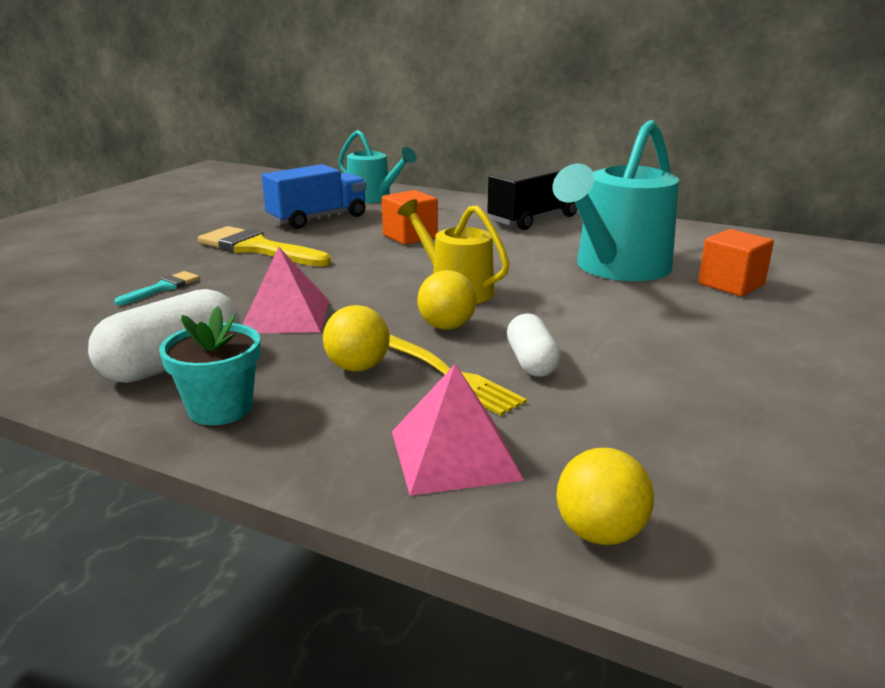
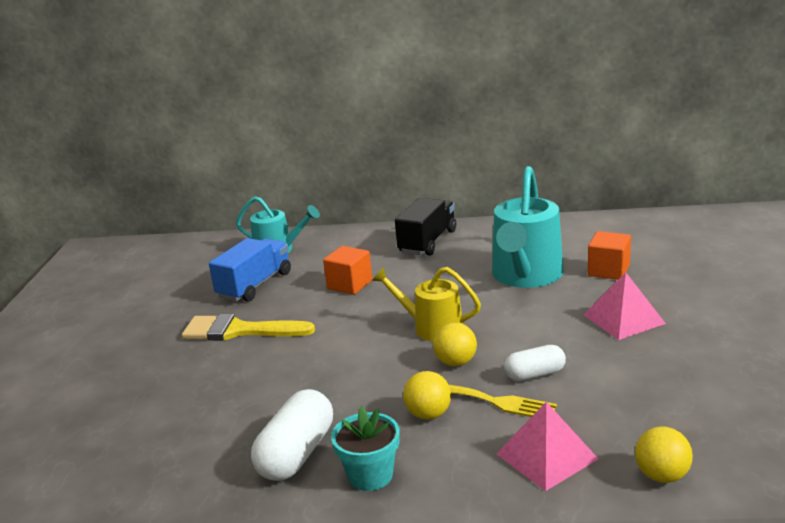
camera: 20 degrees left, 0 degrees up
(163, 288) = (206, 391): turquoise brush -> none
(286, 316) = (333, 388): pink pyramid -> pink pyramid (624, 319)
(531, 362) = (535, 374): white capsule -> white capsule turned 75 degrees counterclockwise

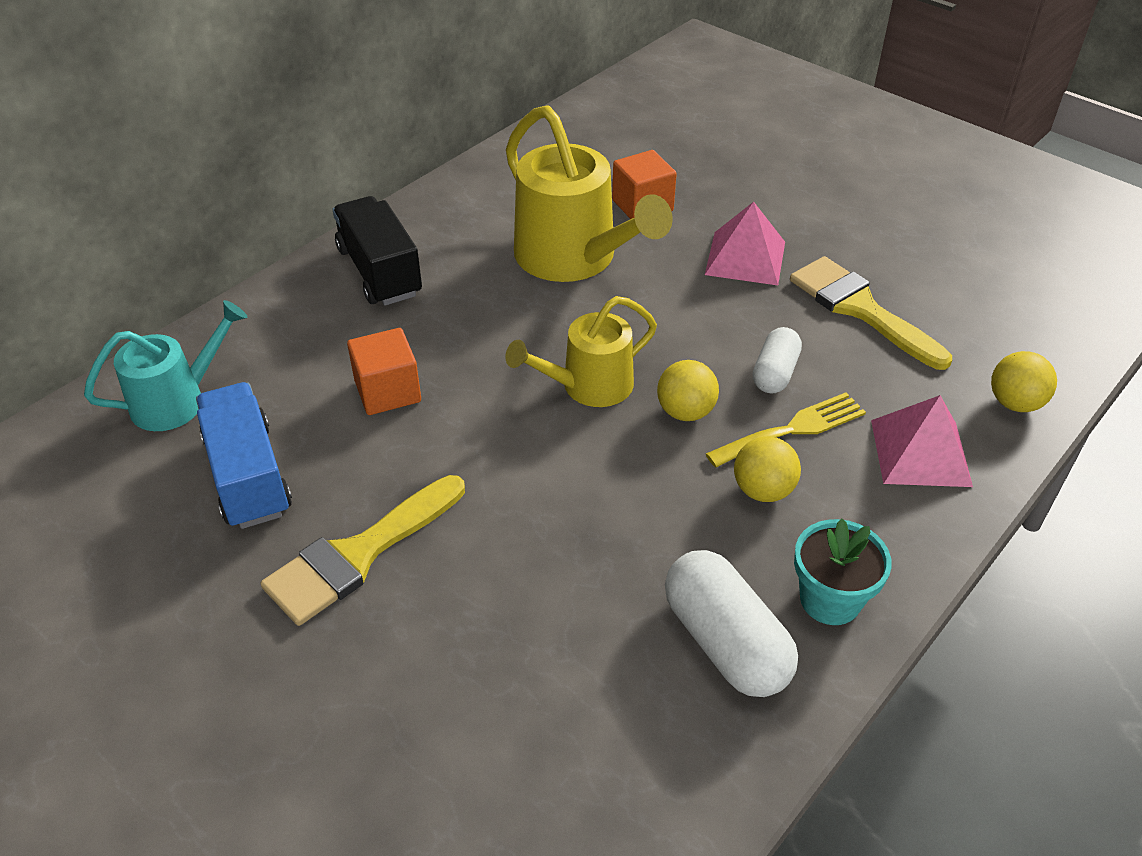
camera: 55 degrees left, 20 degrees up
(526, 276) = (574, 258): turquoise watering can -> yellow watering can
(649, 376) = (860, 309): none -> yellow brush

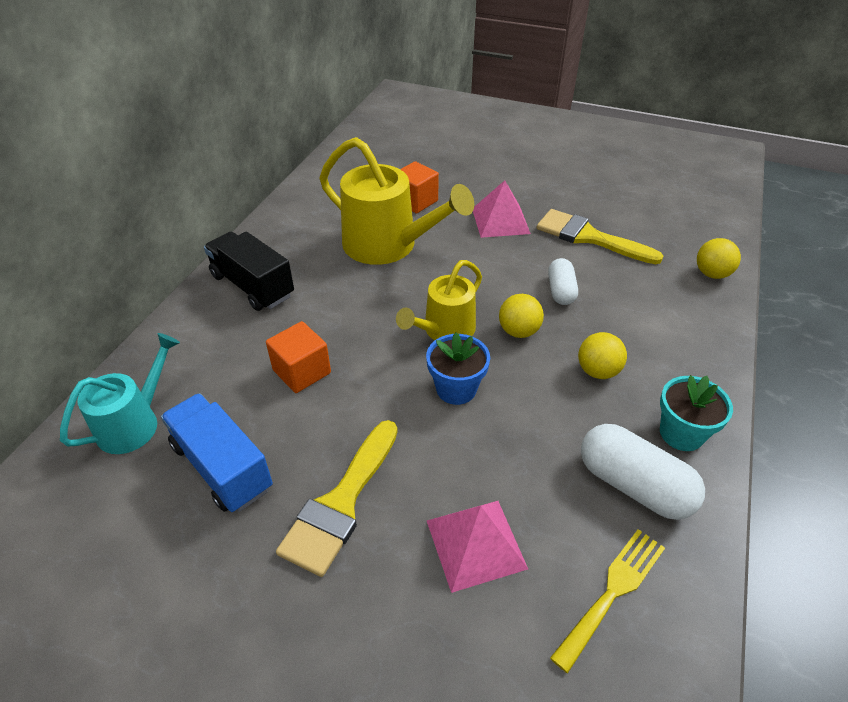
camera: 20 degrees left, 0 degrees up
(563, 462) = (456, 389): none -> blue flower pot
(792, 429) = (592, 325): yellow fork -> yellow fork (612, 592)
(920, 452) = (677, 319): pink pyramid -> pink pyramid (476, 544)

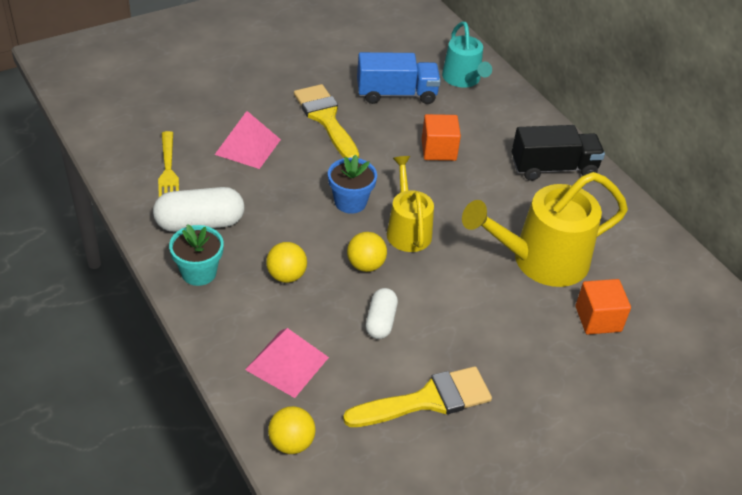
camera: 125 degrees right, 0 degrees up
(500, 221) = (512, 356): pink pyramid -> pink pyramid (287, 363)
(561, 291) = (380, 321): white capsule -> white capsule turned 60 degrees clockwise

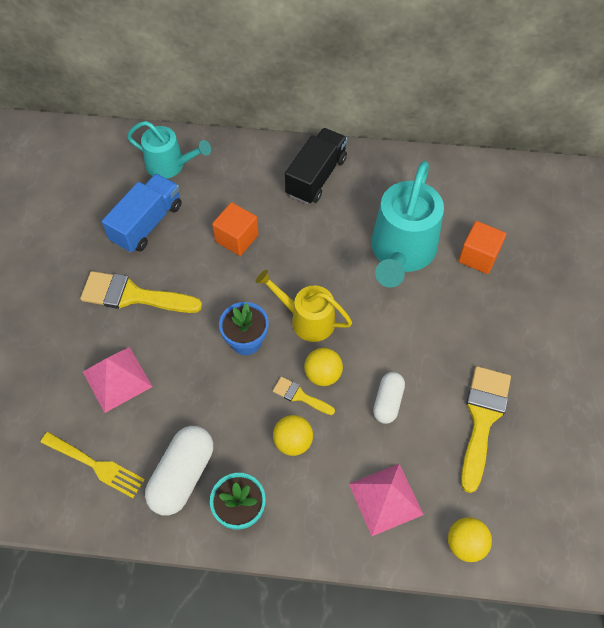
camera: 50 degrees left, 15 degrees up
(332, 260) = (299, 396): none -> yellow brush
(380, 321) = (387, 402): white capsule -> white capsule turned 60 degrees clockwise
(540, 261) = (401, 252): yellow watering can -> turquoise watering can

